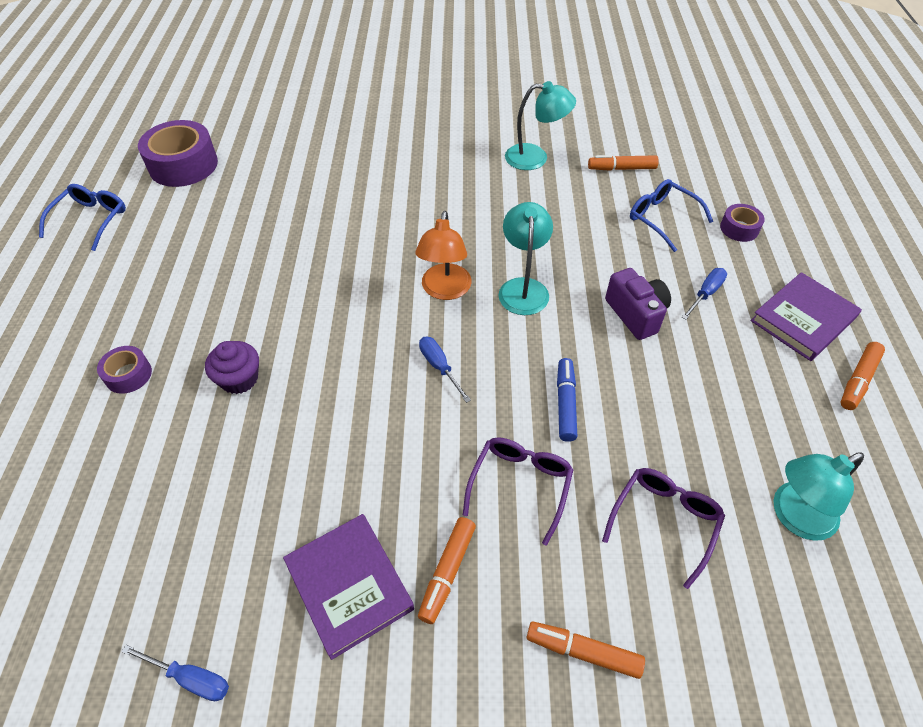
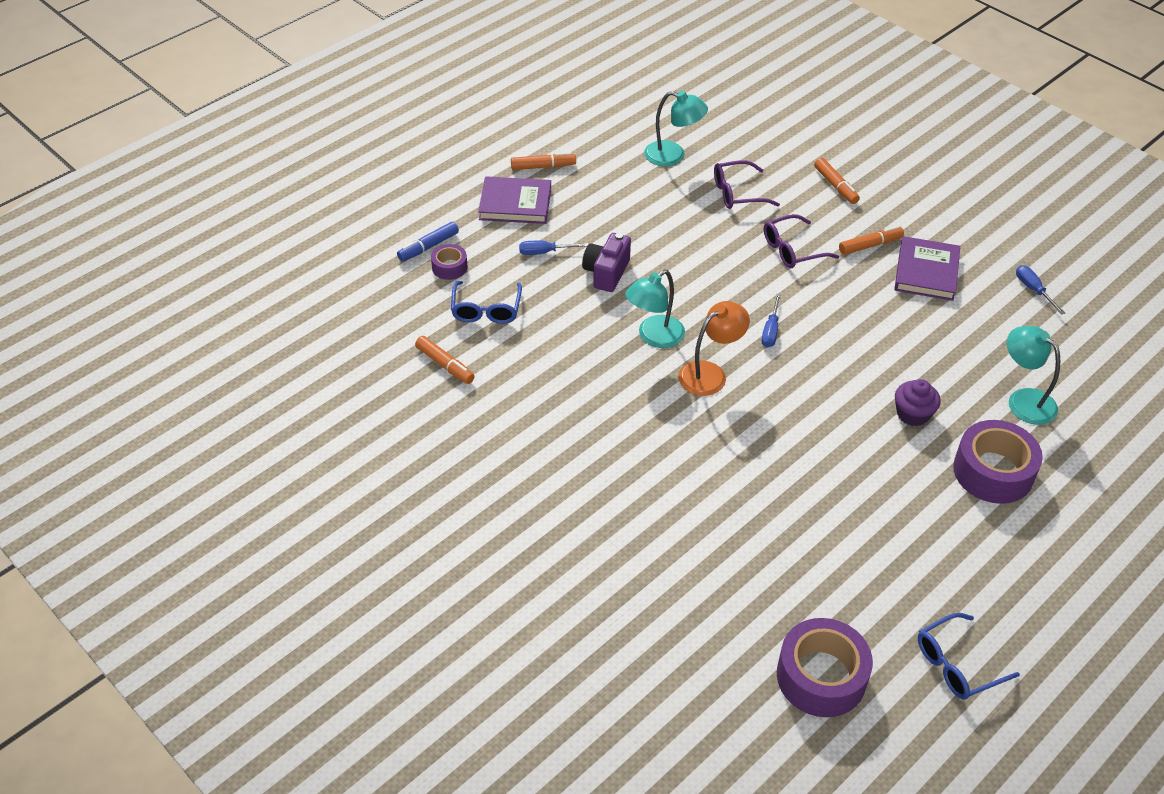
camera: 135 degrees left, 5 degrees down
(128, 375) = (993, 472): purple tape -> purple tape, size x1.95
(535, 158) = (493, 426): turquoise lamp -> turquoise lamp (1023, 400)
(565, 403) = (718, 263): blue marker -> blue marker (428, 247)

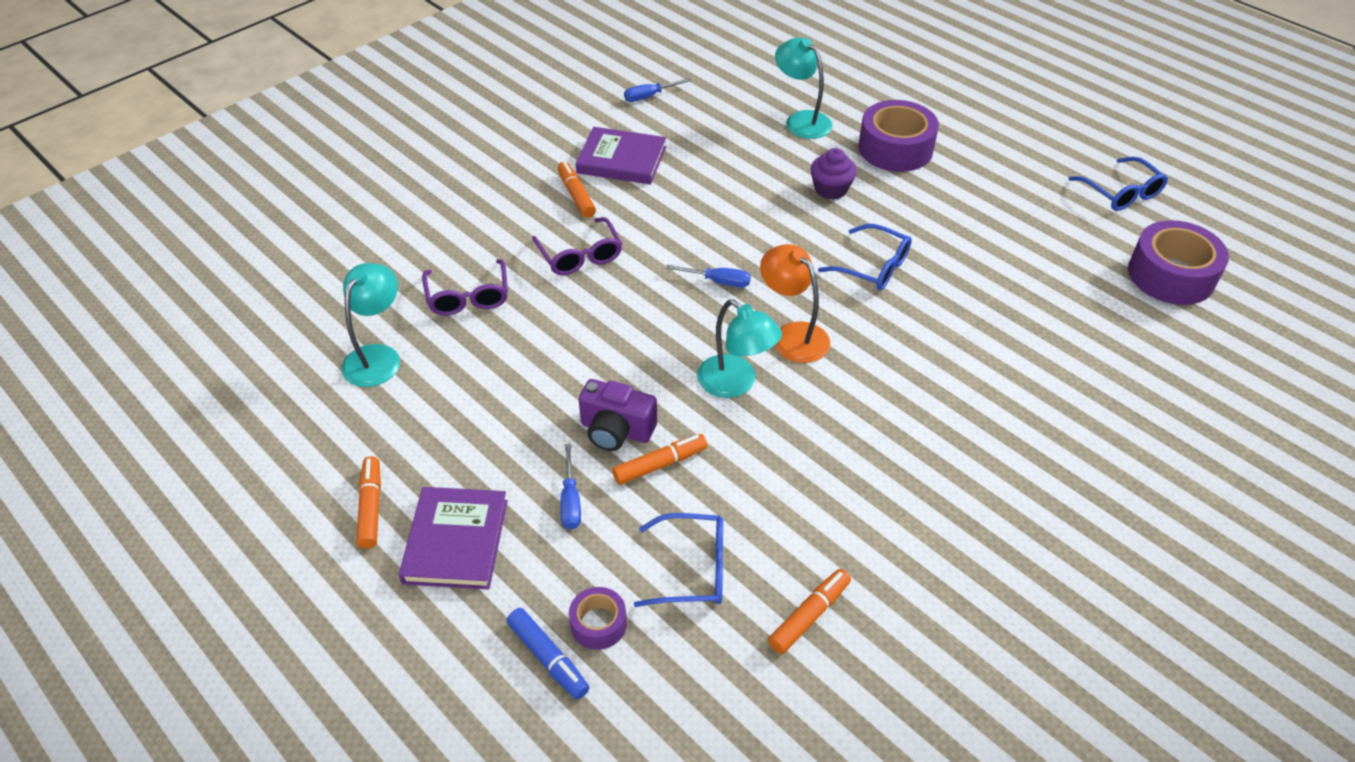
camera: 90 degrees left, 0 degrees up
(802, 434) = (873, 267): none -> blue glasses
(835, 186) = (468, 213): orange marker -> orange marker (660, 465)
(1023, 400) = (801, 120): turquoise lamp -> turquoise lamp turned 90 degrees clockwise

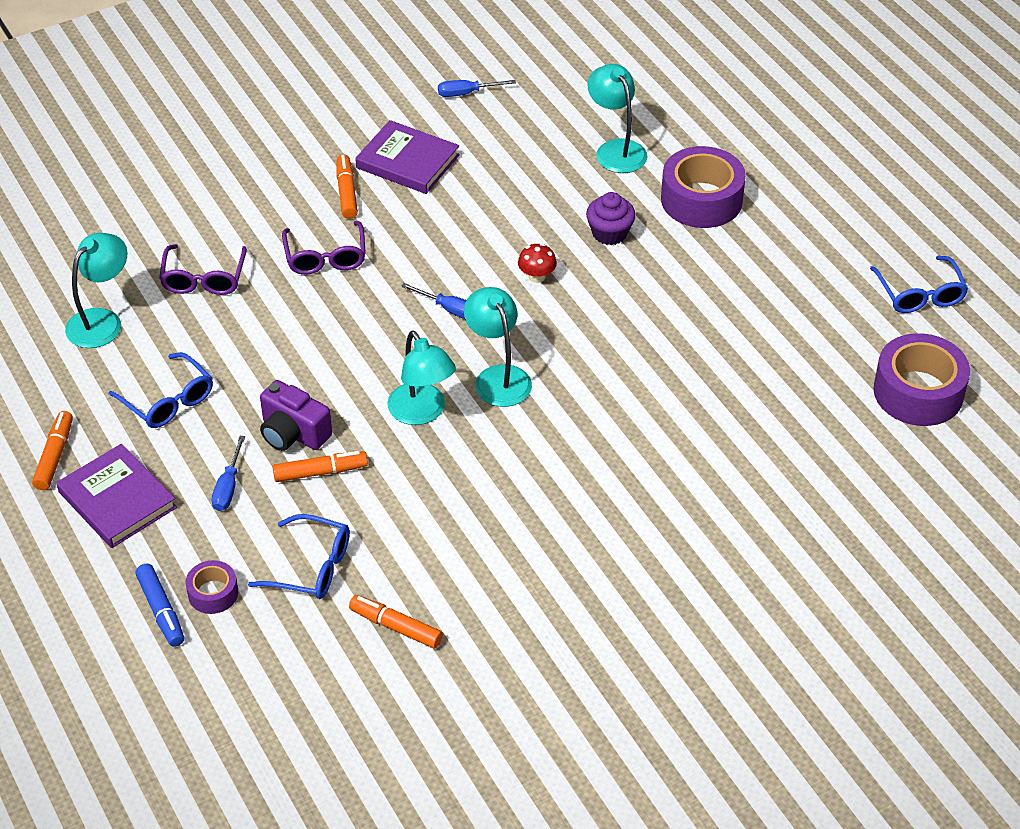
camera: 15 degrees right, 0 degrees up
(455, 541) = (117, 500): purple book -> purple book turned 60 degrees counterclockwise
(784, 237) = (537, 276): none -> red mushroom
(792, 335) = (498, 377): orange lamp -> turquoise lamp
(809, 616) = (396, 627): orange marker -> orange marker turned 120 degrees counterclockwise
(873, 267) = (612, 324): blue glasses -> blue glasses (168, 401)

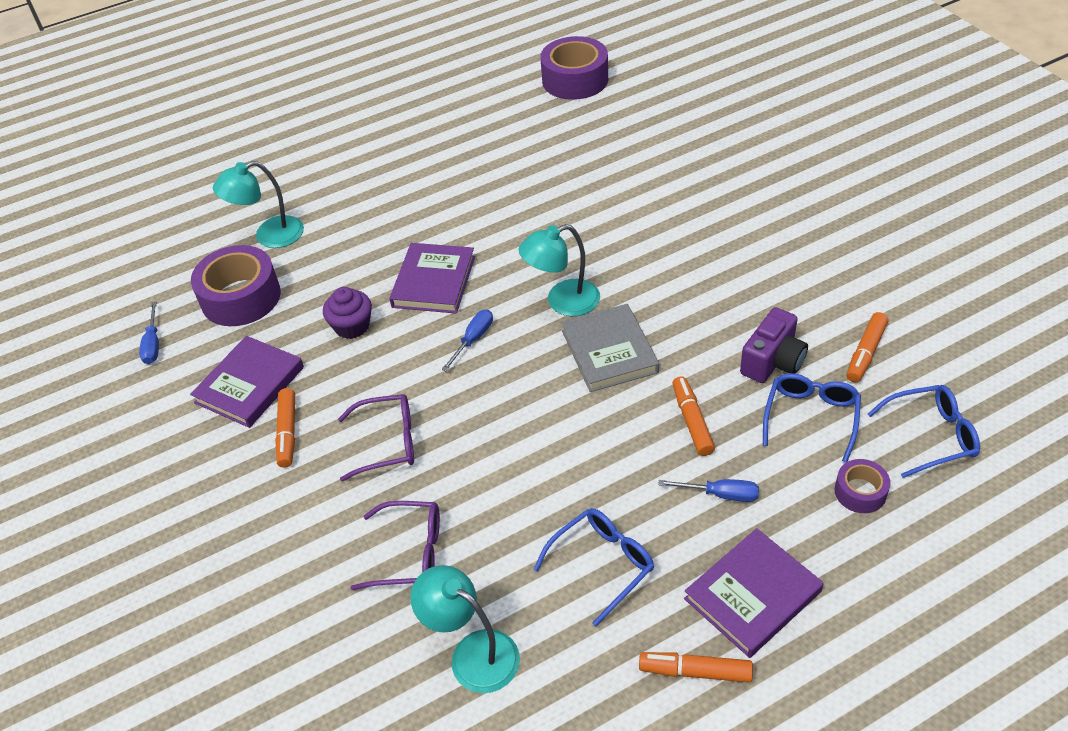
camera: 85 degrees left, 0 degrees up
(161, 611) = (892, 533): blue marker -> none
(293, 433) = (642, 447): purple camera -> purple camera (773, 361)
(347, 192) = (287, 433): orange marker -> orange marker turned 90 degrees counterclockwise
(422, 413) = (609, 351): turquoise lamp -> grey book
(537, 276) = (433, 282): red mushroom -> purple book
(609, 233) = (382, 237): purple cupcake -> purple cupcake (352, 326)
(701, 200) = (348, 184): purple tape -> purple tape (241, 297)
(920, 294) = (474, 76): blue glasses -> blue glasses (931, 436)

